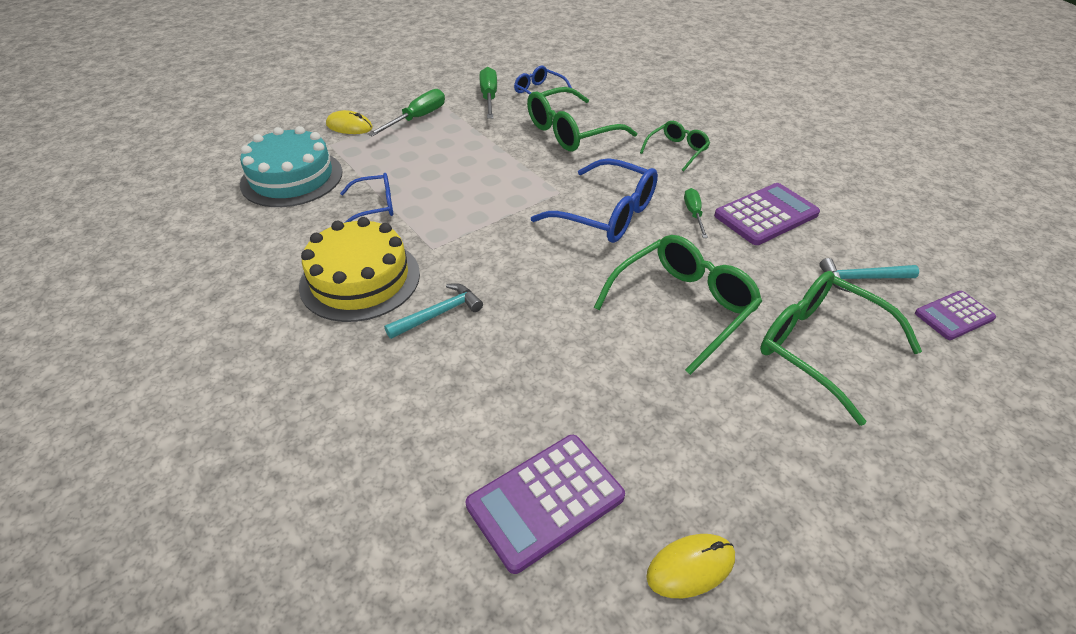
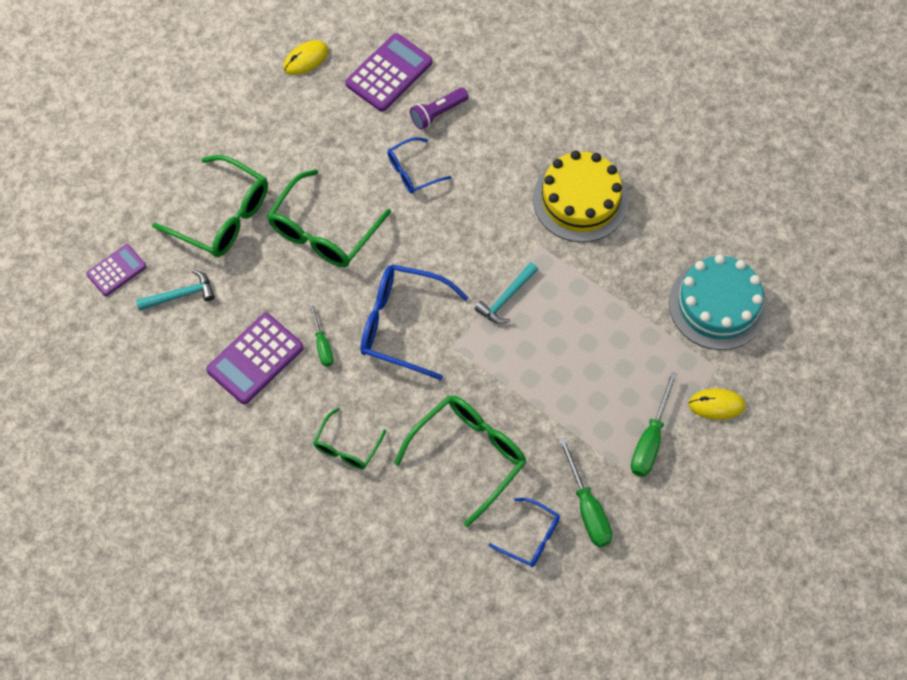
camera: 165 degrees right, 20 degrees up
(374, 206) = (616, 285): blue glasses -> blue glasses (413, 171)
(439, 313) = (504, 182): turquoise hammer -> turquoise hammer (506, 298)
(489, 417) = (437, 113): none -> purple flashlight

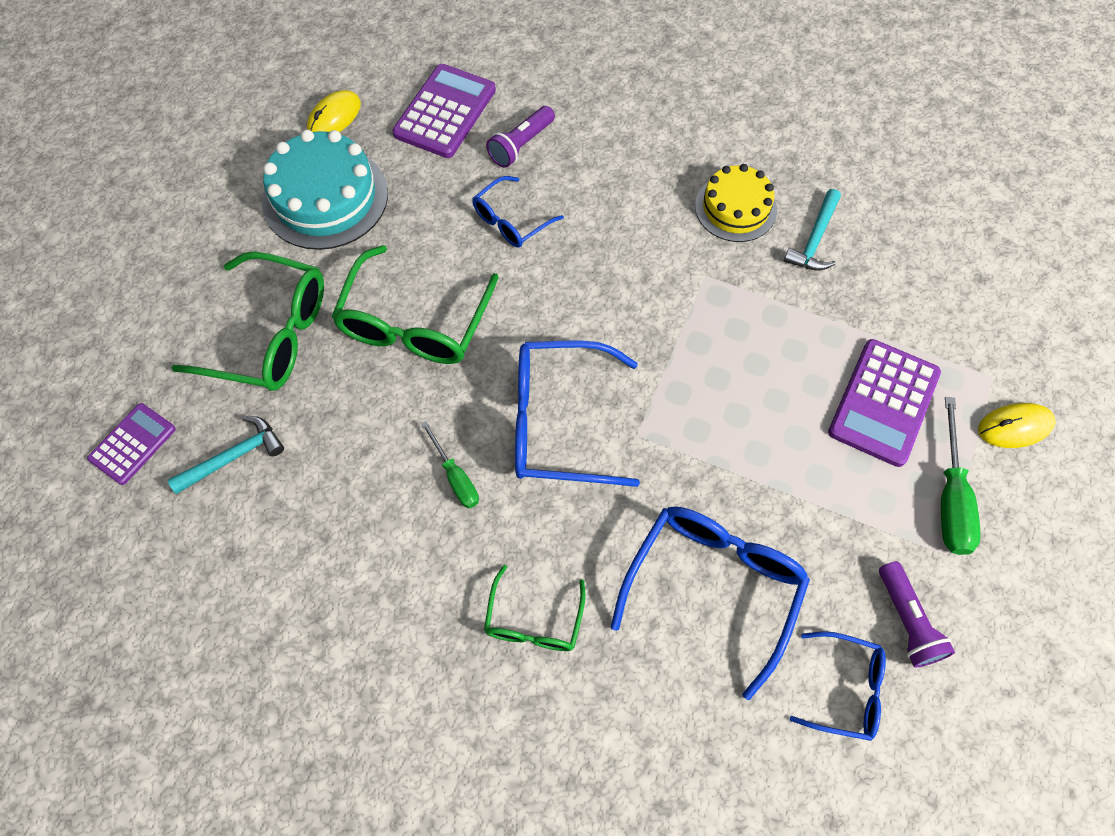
camera: 15 degrees left, 0 degrees up
(255, 359) = (364, 522): purple calculator -> purple calculator (883, 403)
(468, 456) = (712, 588): green glasses -> blue glasses
(506, 298) = (687, 353): turquoise hammer -> turquoise hammer (814, 240)
(580, 200) = (735, 208): yellow cake -> yellow cake, size x0.65
(587, 508) = (907, 621): green screwdriver -> purple flashlight
(718, 305) = (958, 297): turquoise cake -> turquoise cake (325, 197)

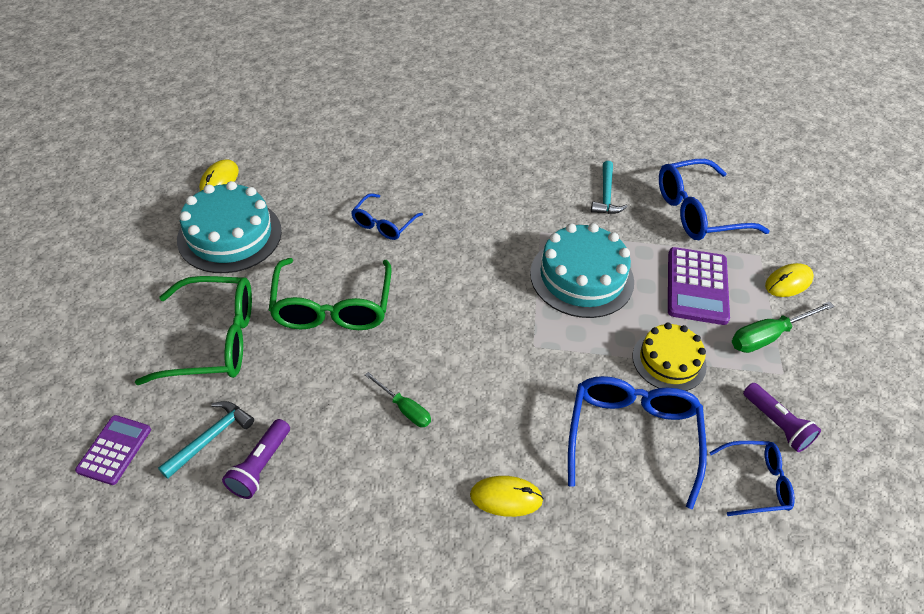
camera: 20 degrees left, 15 degrees down
(445, 112) = (307, 163): purple calculator -> none
(521, 145) = (373, 174): purple flashlight -> purple flashlight (260, 466)
(534, 620) = (506, 497): green glasses -> yellow mouse
(560, 422) = (472, 351): blue glasses -> blue glasses (698, 212)
(734, 353) = (581, 277): none -> turquoise cake
(735, 208) = (544, 186): yellow cake -> yellow cake (669, 361)
(950, 498) = (768, 336): green screwdriver -> green screwdriver turned 75 degrees clockwise

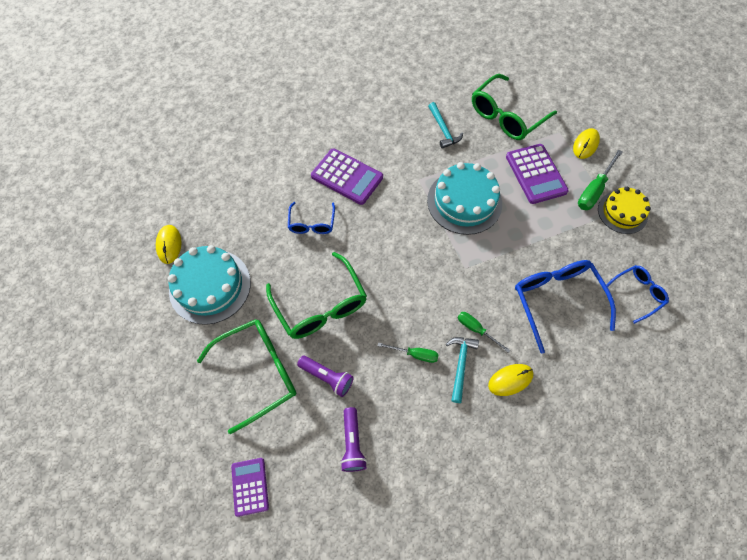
camera: 25 degrees left, 15 degrees up
(210, 438) = (307, 442): turquoise hammer -> turquoise hammer (460, 365)
(456, 196) = (347, 177): none -> purple calculator
(501, 419) = (476, 329): none -> green screwdriver
(669, 361) = (548, 237): yellow cake -> yellow cake (622, 212)
(698, 212) = (507, 116): blue glasses -> green glasses
(776, 424) = (628, 249): purple flashlight -> purple flashlight (327, 377)

